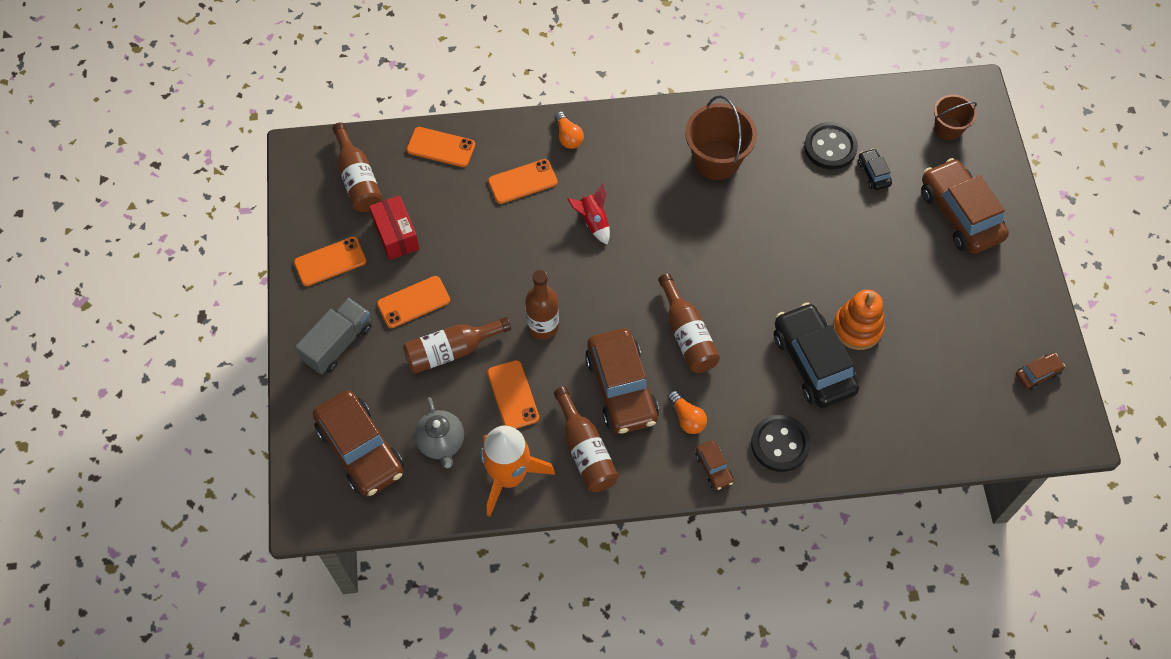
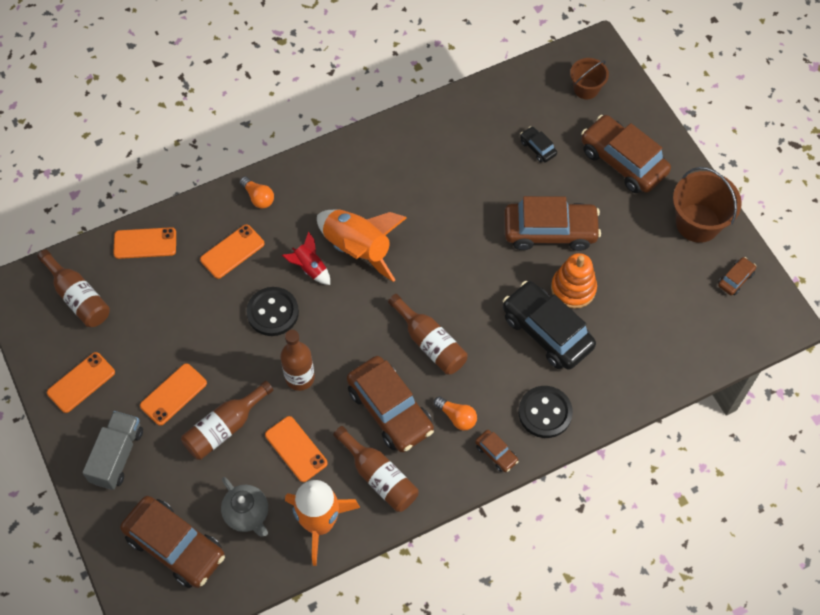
camera: 20 degrees left, 0 degrees up
(396, 235) = (134, 337): red box -> none
(648, 218) = (358, 249): none -> orange rocket
(716, 160) = (398, 178): brown bucket -> brown bucket (697, 223)
(830, 147) = (492, 136): black button -> black button (273, 312)
(854, 262) = (550, 231): none -> brown car

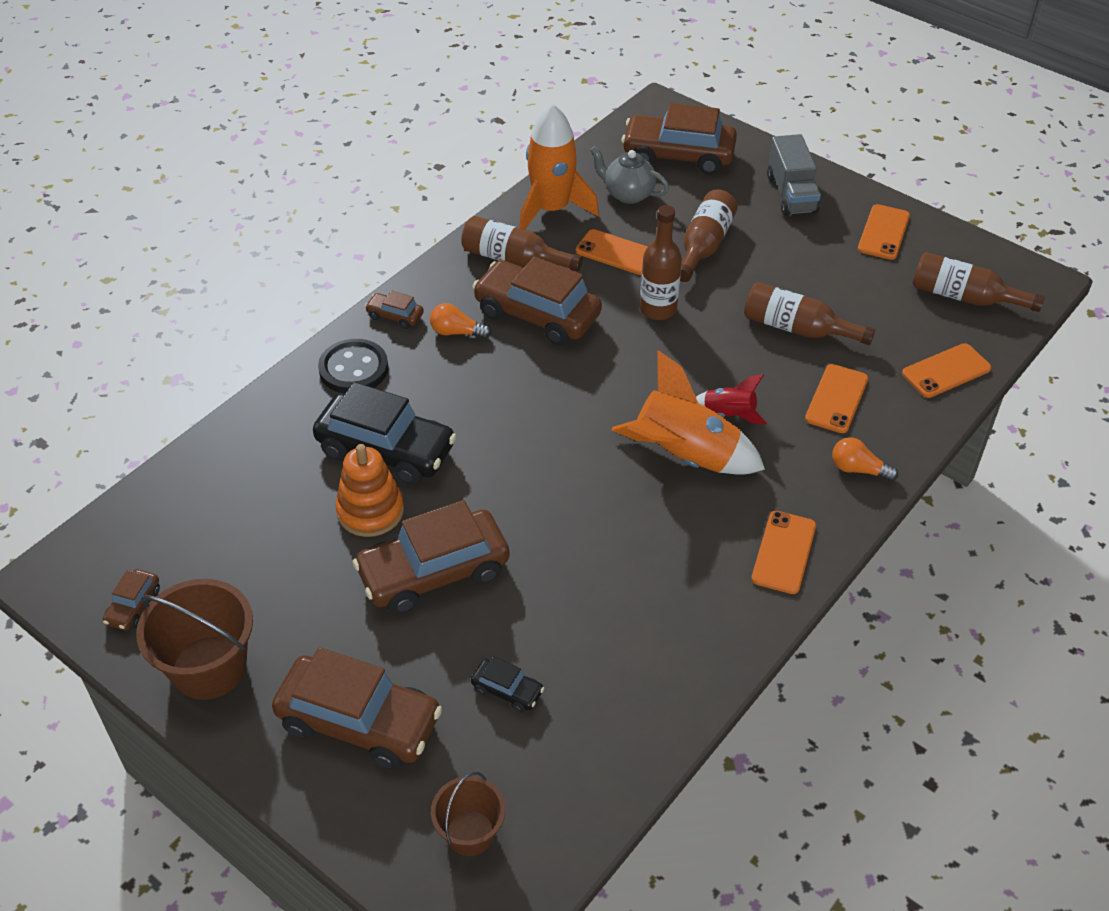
camera: 155 degrees right, 15 degrees down
(173, 394) = (781, 253): orange phone -> orange phone (784, 552)
(273, 312) = (736, 356): black button -> none
(430, 343) = (528, 389): brown bottle -> brown bottle (797, 328)

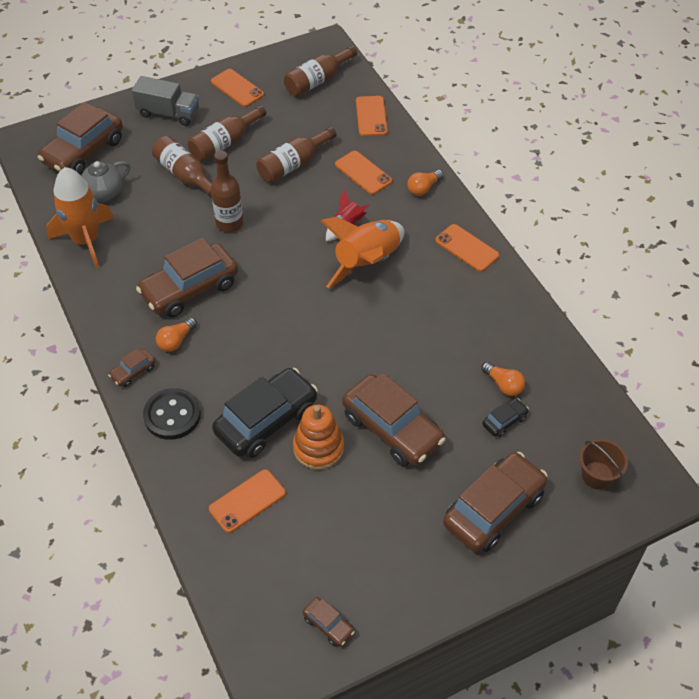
camera: 65 degrees left, 5 degrees up
(209, 667) = (408, 588): brown bucket -> none
(434, 572) = (392, 429): brown car -> brown car turned 45 degrees counterclockwise
(514, 259) = (123, 281): brown bottle -> brown bottle (224, 143)
(568, 670) = (503, 384): none -> orange light bulb
(617, 253) = (159, 223): orange phone -> orange phone (247, 501)

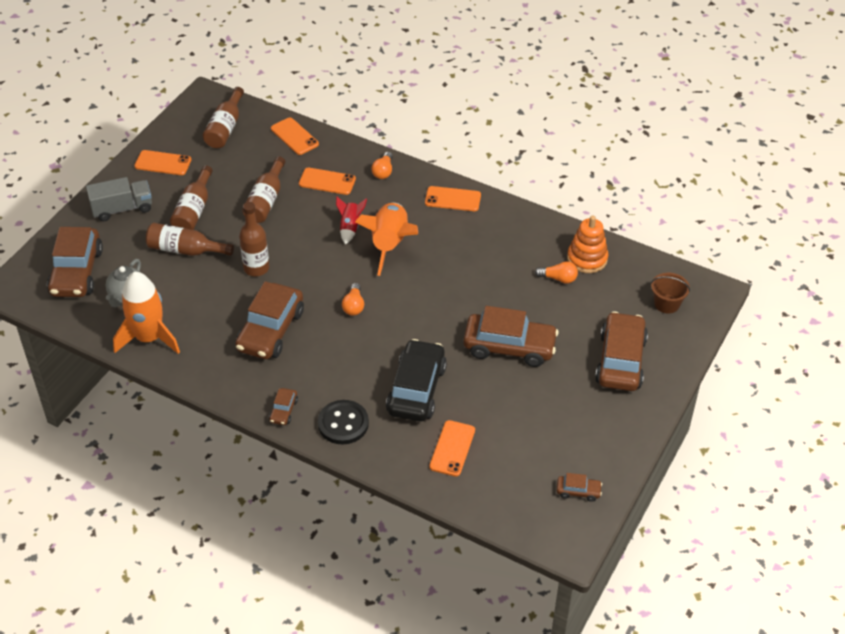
camera: 35 degrees left, 5 degrees down
(176, 341) = (296, 372): orange light bulb -> orange light bulb (354, 306)
(318, 448) = (470, 387): orange stacking toy -> orange stacking toy (587, 259)
(504, 421) = (579, 302): black car -> none

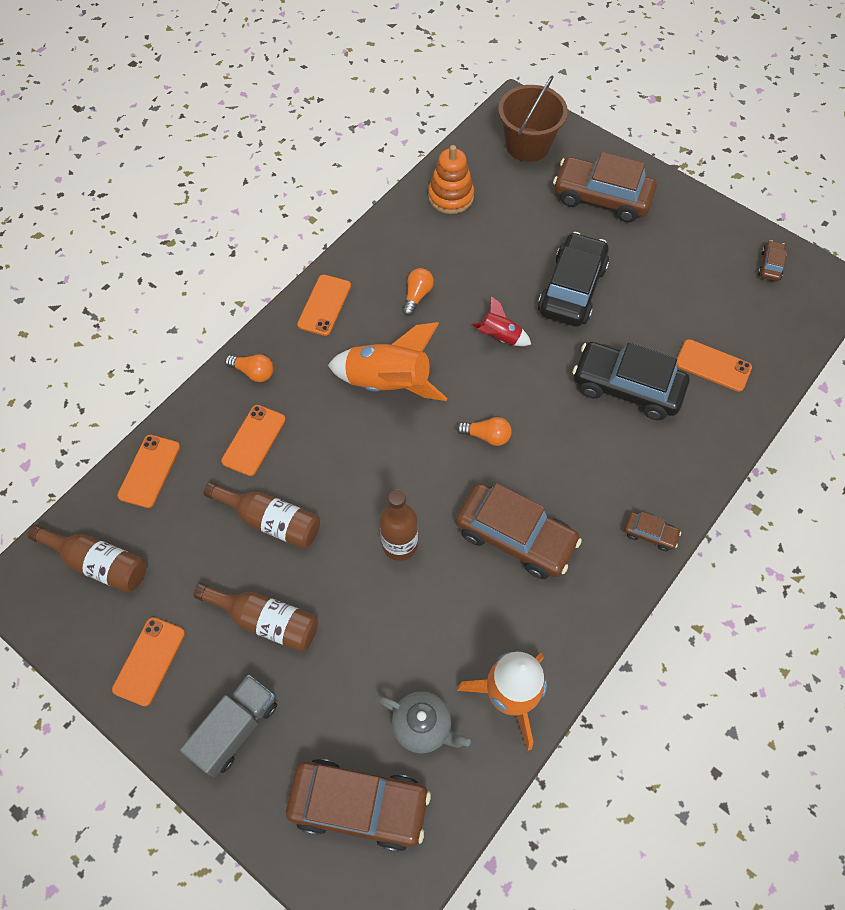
camera: 80 degrees left, 15 degrees up
(122, 209) = (235, 729): grey truck -> grey truck turned 45 degrees clockwise
(185, 250) = (345, 638): brown bottle -> none
(294, 136) = (149, 471): orange phone -> orange phone turned 45 degrees counterclockwise
(343, 423) = (673, 470): black button -> none
(350, 227) = (348, 423): red rocket -> red rocket (500, 337)
(509, 347) = (572, 289): brown car -> black car
(558, 278) = (476, 227): orange light bulb -> orange light bulb (417, 296)
(667, 304) = (527, 145): brown bucket -> brown bucket, size x1.65

